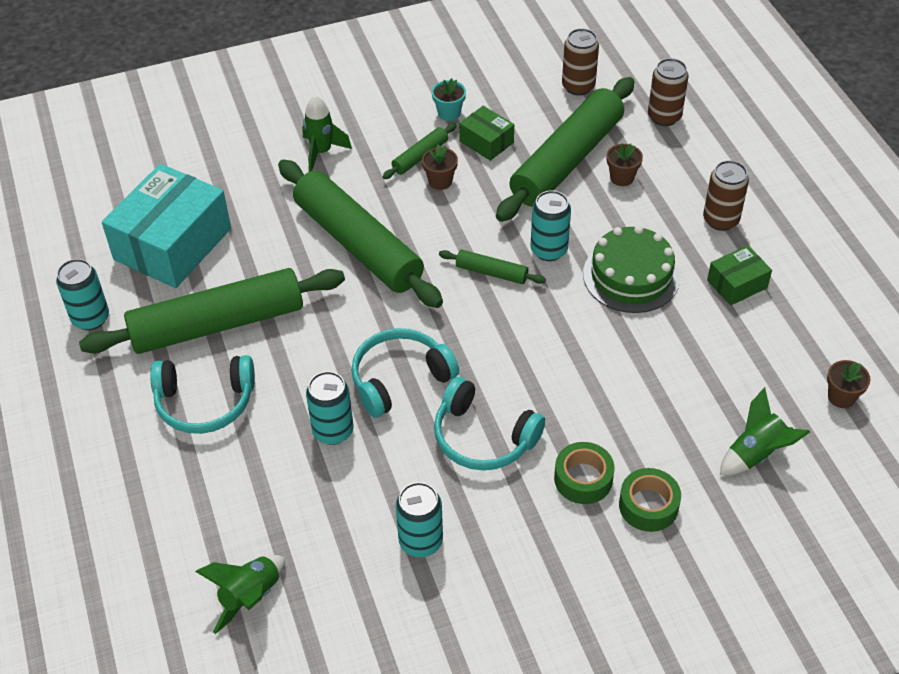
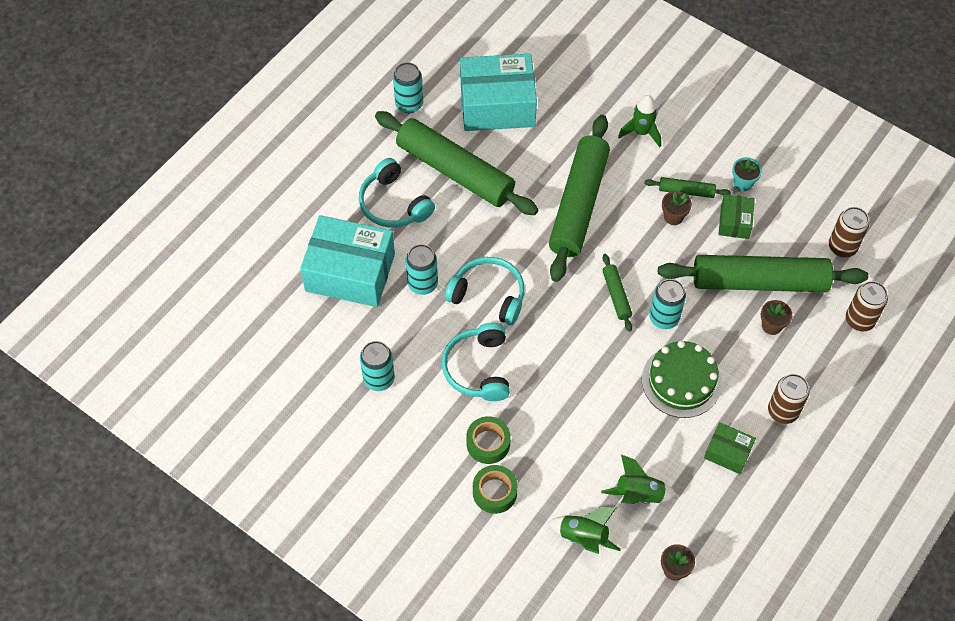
camera: 55 degrees right, 10 degrees up
(250, 597) = (283, 314): green rocket -> green rocket (638, 495)
(255, 494) = (350, 272): none -> turquoise box

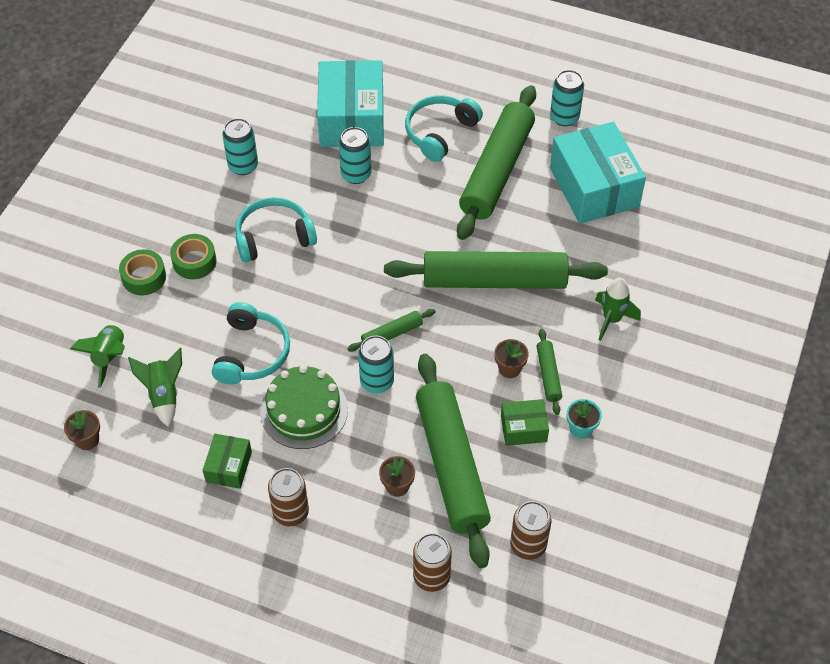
camera: 75 degrees right, 5 degrees down
(488, 295) = (359, 228): turquoise headphones -> turquoise headphones (252, 353)

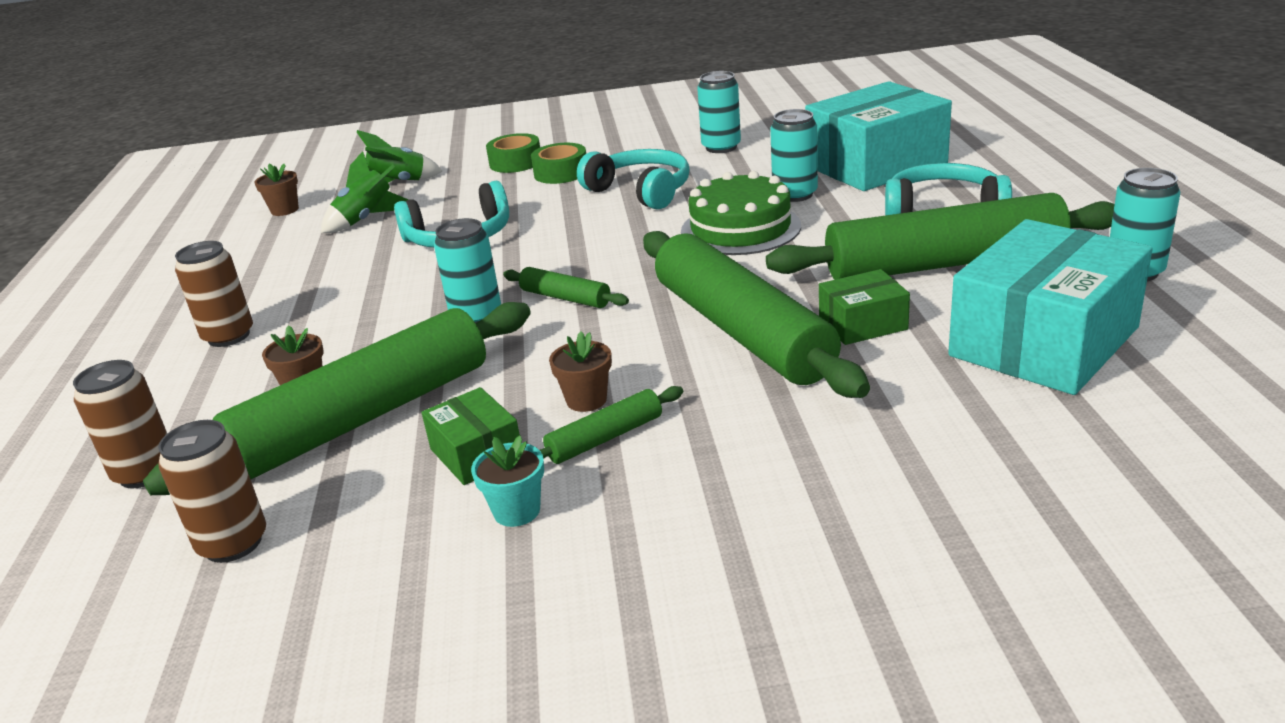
camera: 65 degrees right, 25 degrees down
(229, 467) = (283, 281): green box -> green box (863, 324)
(304, 410) = (395, 290): green cake -> green cake (740, 228)
(611, 319) = (788, 457): green rocket -> none

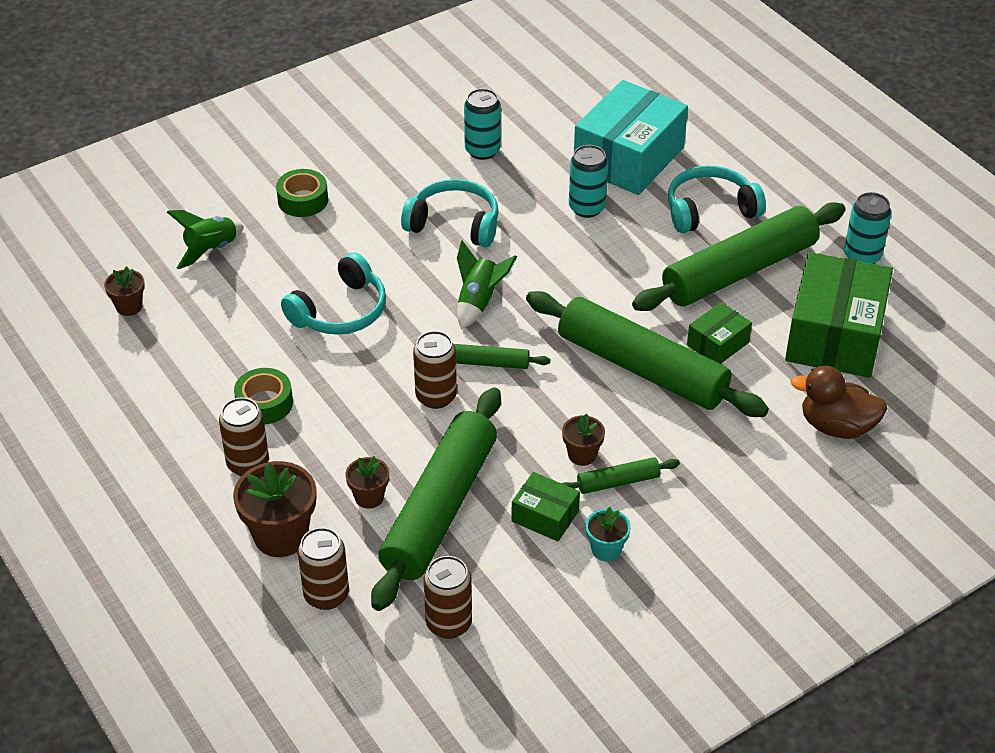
camera: 30 degrees left, 15 degrees up
(176, 404) = (281, 536): none -> brown flower pot
(366, 219) = (228, 305): green rocket -> green rocket (479, 302)
(476, 316) = (436, 396): turquoise can -> brown can
(561, 173) = (360, 209): green tape -> green tape (264, 403)
(605, 438) = (618, 482): green rolling pin -> green rolling pin turned 45 degrees clockwise
(740, 228) = (570, 258): green cake -> none
(983, 442) = (836, 426): none -> brown duck
(1044, 342) = (835, 335): turquoise box -> green box

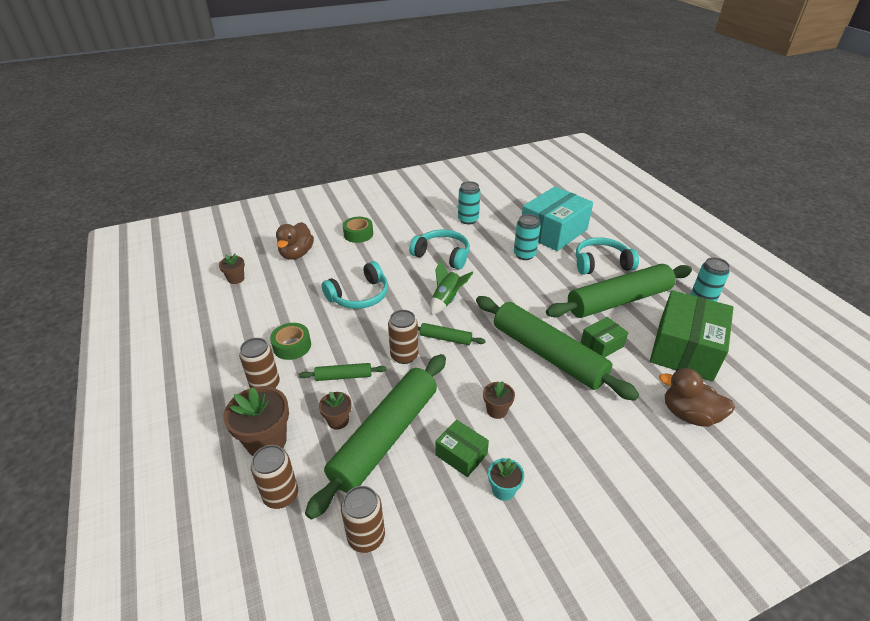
camera: 10 degrees right, 5 degrees down
(211, 250) = (296, 254): green rocket -> brown duck
(618, 482) = (520, 435): green rolling pin -> green rolling pin (343, 376)

